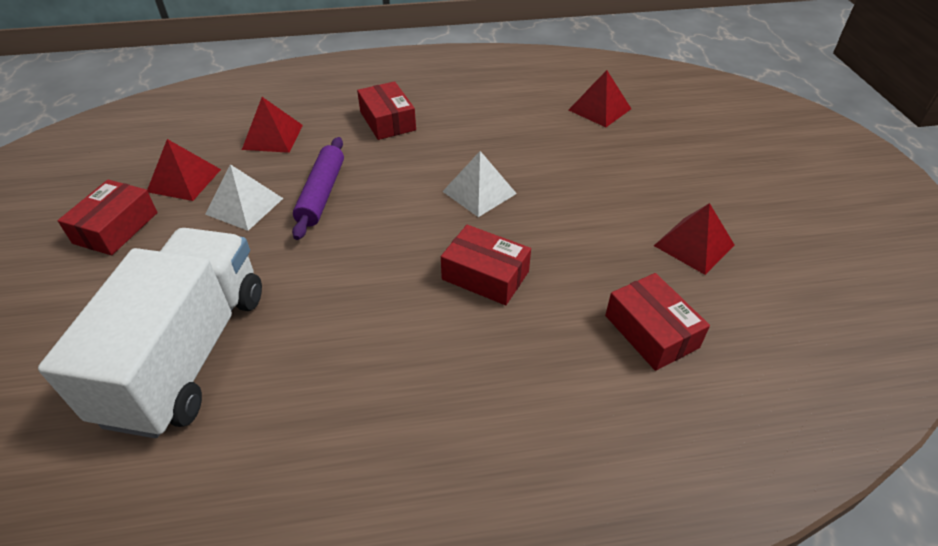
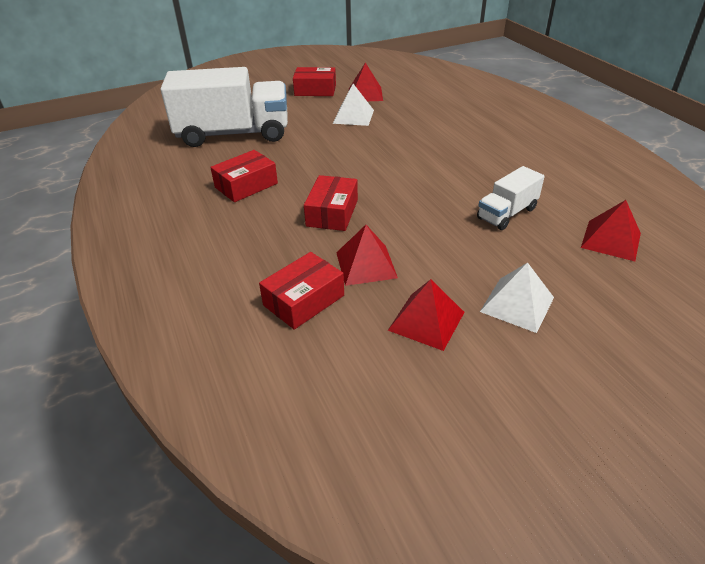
camera: 75 degrees right, 5 degrees down
(273, 137) = (428, 106): red pyramid -> red pyramid (366, 265)
(322, 194) = (381, 136): purple rolling pin -> none
(387, 121) = (484, 139): red box -> red box (246, 185)
(479, 192) = (424, 194): white pyramid -> white pyramid (517, 304)
(539, 149) = (507, 213): none -> white truck

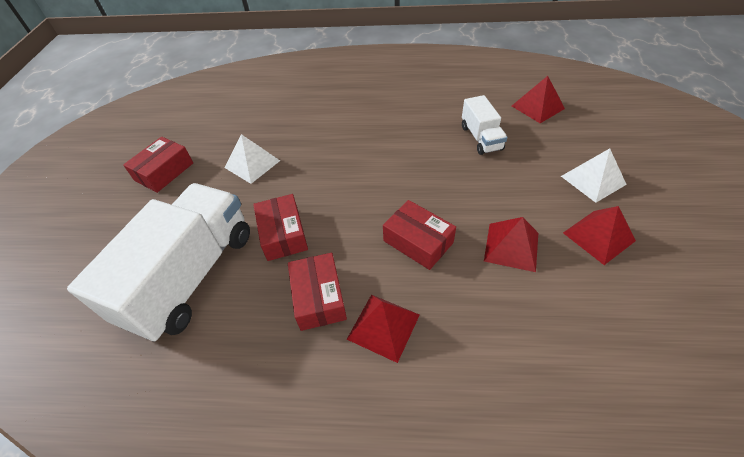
camera: 60 degrees left, 10 degrees up
(304, 300) = (547, 310): red box -> red box (283, 234)
(365, 94) = (216, 140): red pyramid -> red pyramid (383, 326)

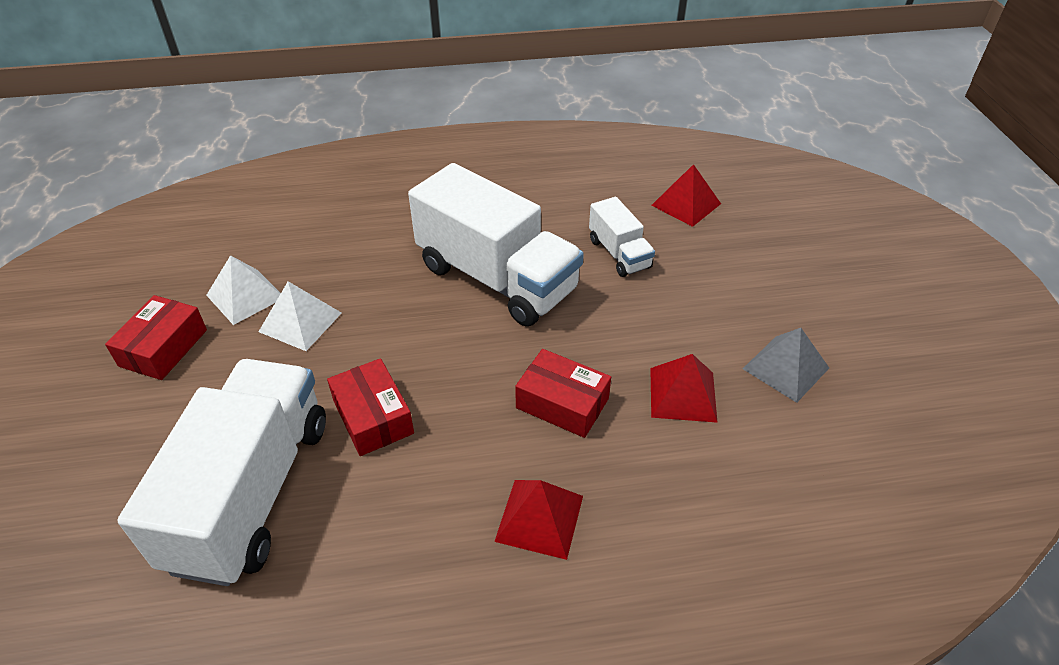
camera: 15 degrees left, 5 degrees down
(319, 297) = (445, 494): red box -> none
(389, 147) = (496, 278): none -> white truck
(593, 180) = (769, 297): white pyramid -> white pyramid (245, 296)
(598, 236) = (785, 368): red pyramid -> grey pyramid

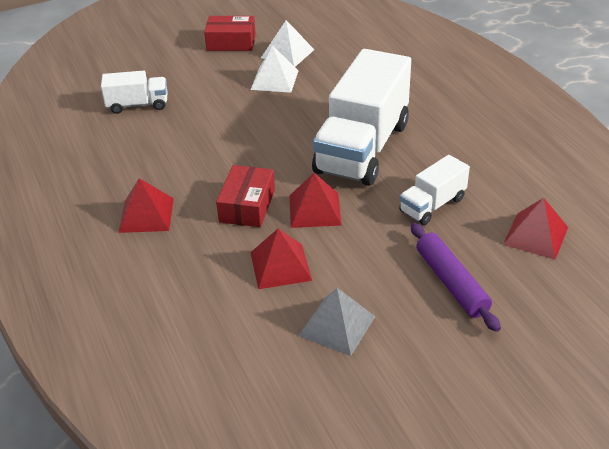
camera: 75 degrees right, 5 degrees down
(252, 492) = (138, 105): white truck -> white truck, size x0.49
(373, 417) = (206, 130): red box -> none
(593, 343) = (315, 210): none -> red pyramid
(738, 273) = (451, 283): none -> purple rolling pin

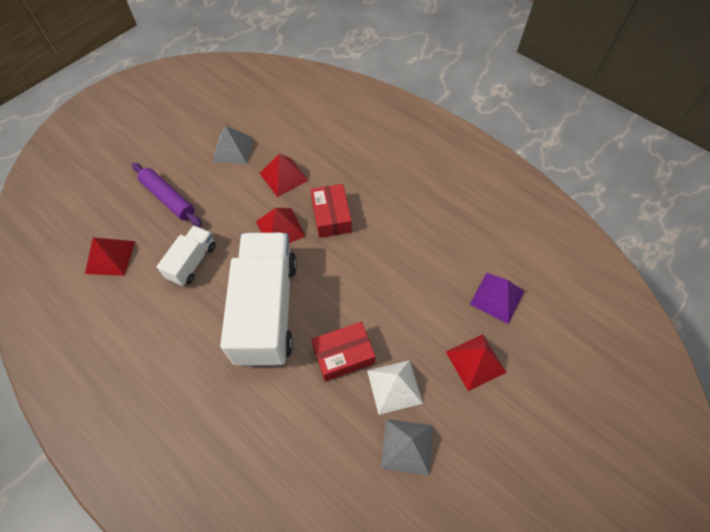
camera: 155 degrees right, 20 degrees up
(138, 105) = (497, 297): white truck -> purple pyramid
(146, 215) = (396, 186): red pyramid -> red pyramid (475, 361)
(231, 42) = (484, 446): red box -> red box (343, 355)
(287, 53) = (407, 446): white pyramid -> grey pyramid

